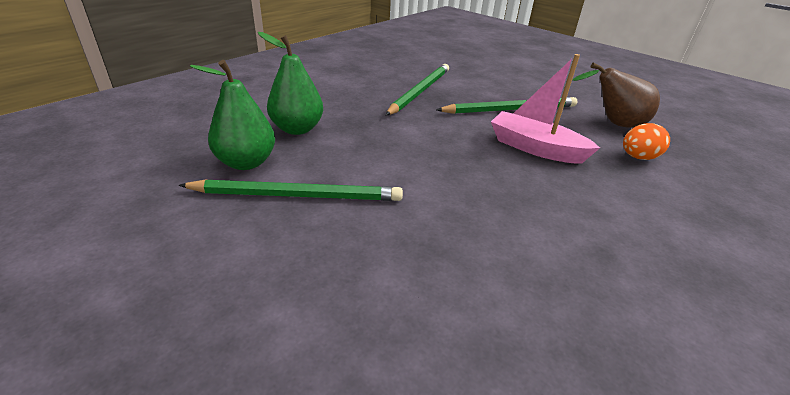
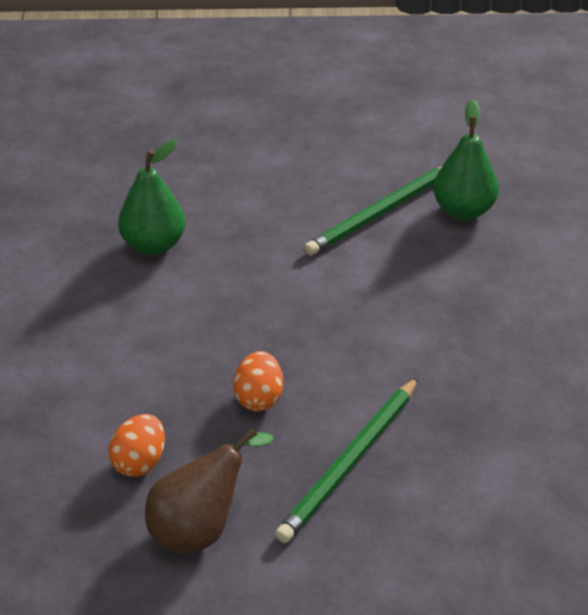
camera: 140 degrees right, 5 degrees up
(297, 129) = (497, 265): green pear -> green pear (153, 245)
(420, 91) = (495, 420): green pencil -> none
(535, 148) = (259, 398): pink boat -> orange egg

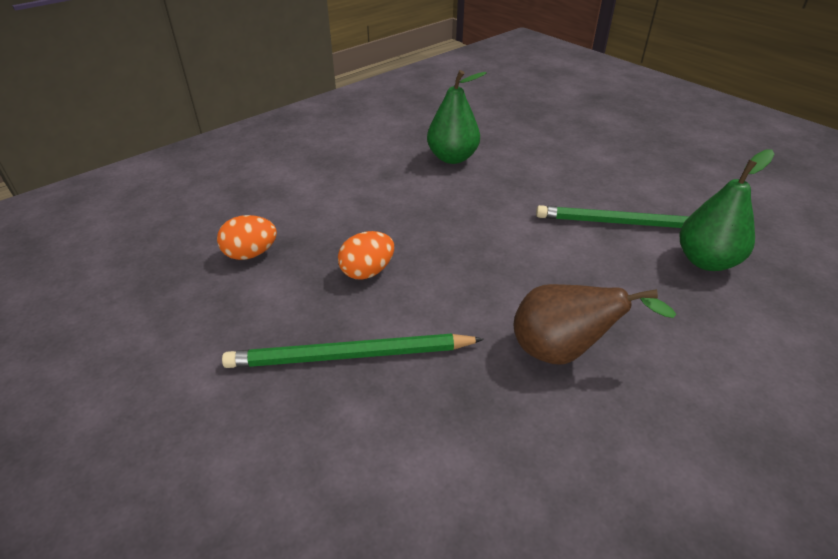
camera: 50 degrees right, 0 degrees up
(200, 529) = (207, 315): brown pear -> brown pear (563, 351)

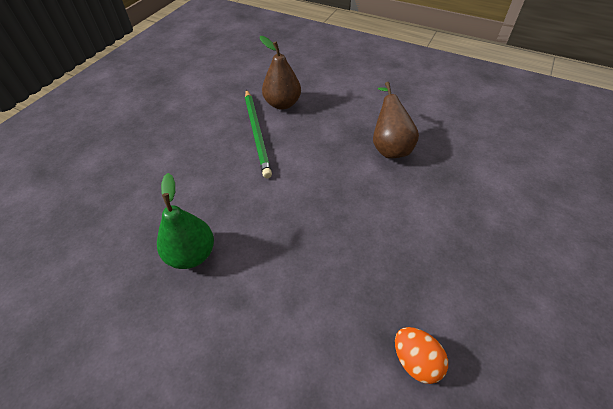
camera: 110 degrees left, 10 degrees up
(349, 355) = (461, 236): green pencil -> none
(367, 271) = (383, 258): orange egg -> none
(706, 261) = (282, 104): green pear -> brown pear

